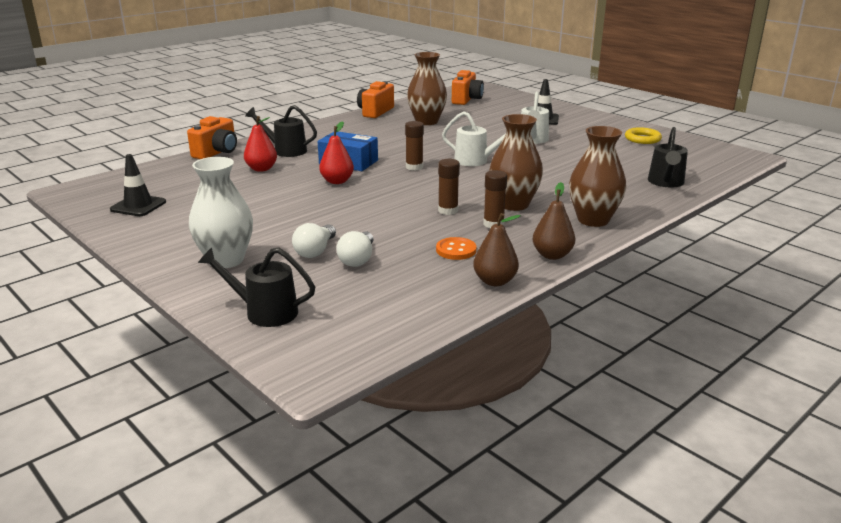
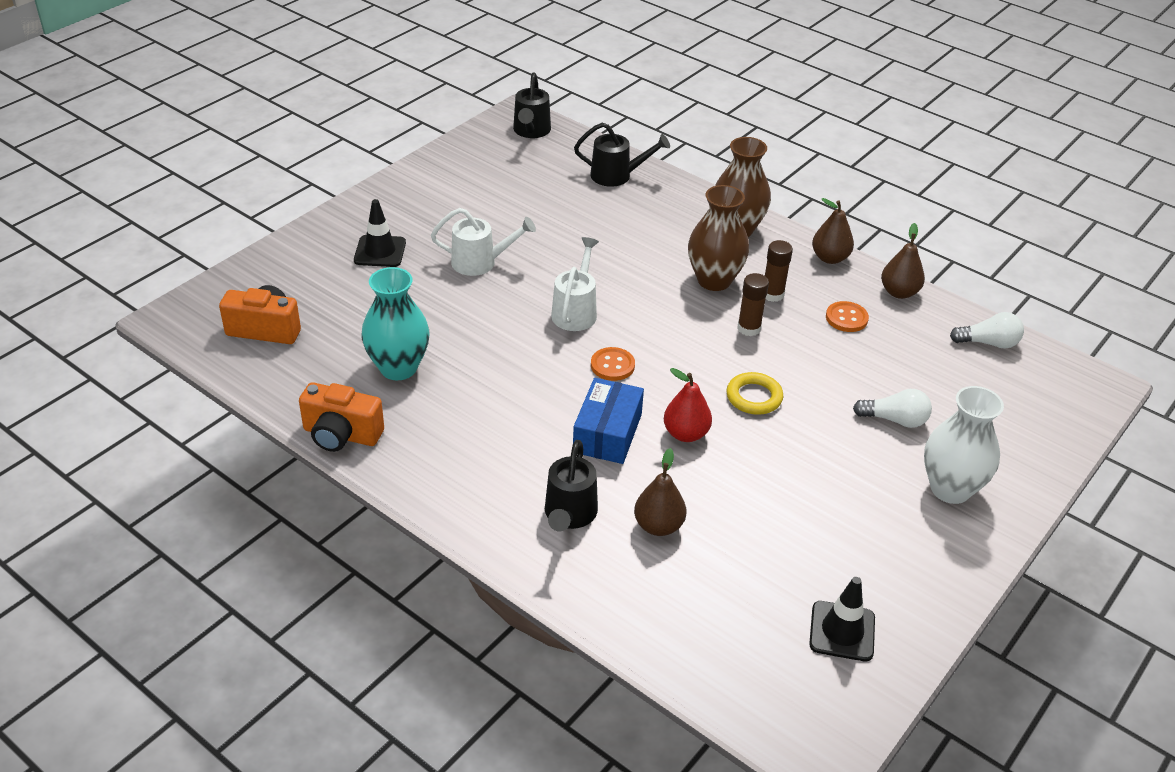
camera: 100 degrees left, 15 degrees up
(217, 152) = (596, 604): orange camera -> none
(261, 169) = (658, 526): red pear -> brown pear
(264, 312) = (1032, 434): black watering can -> black watering can (531, 131)
(358, 259) = (898, 385): white light bulb -> white light bulb (988, 343)
(414, 167) = (612, 365): brown glue stick -> orange button
(426, 121) = (398, 368): brown vase -> turquoise vase
(642, 139) = (464, 176): yellow ring -> yellow ring (754, 397)

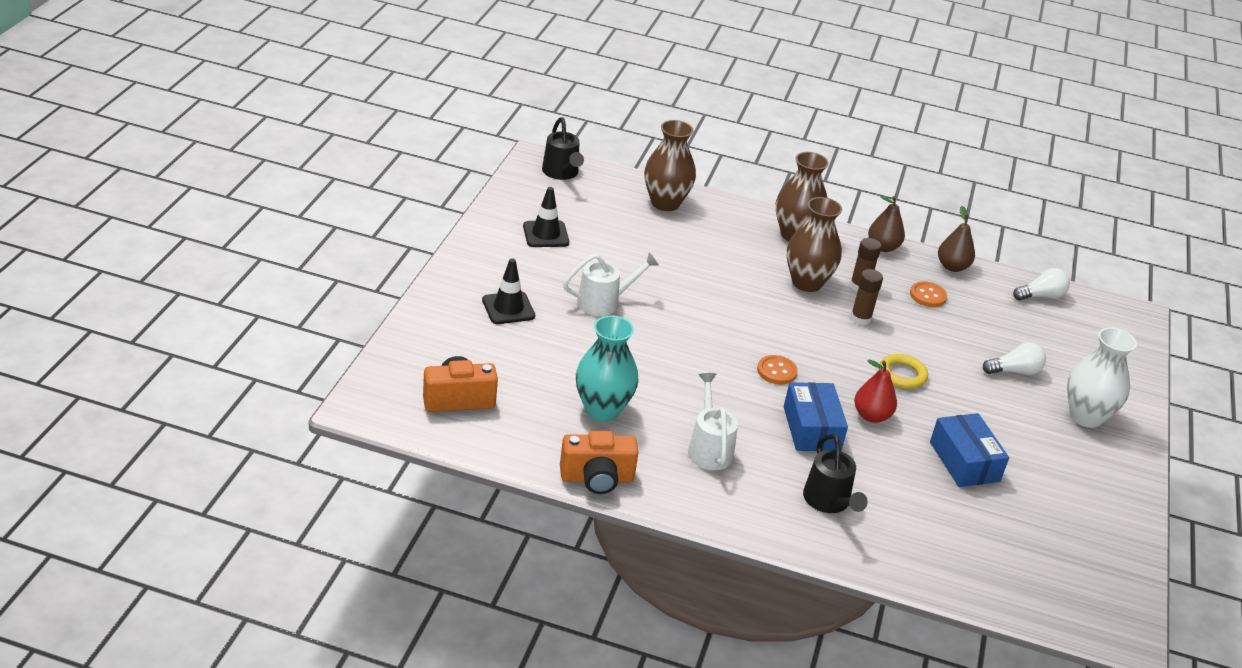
camera: 25 degrees left, 5 degrees down
(576, 311) = (715, 330): white watering can -> white watering can (709, 448)
(617, 176) = (665, 203): black watering can -> brown vase
(658, 526) = (901, 494): brown pear -> none
(760, 507) = (964, 462): none -> blue box
(842, 631) = (1081, 542): black traffic cone -> black traffic cone (546, 234)

